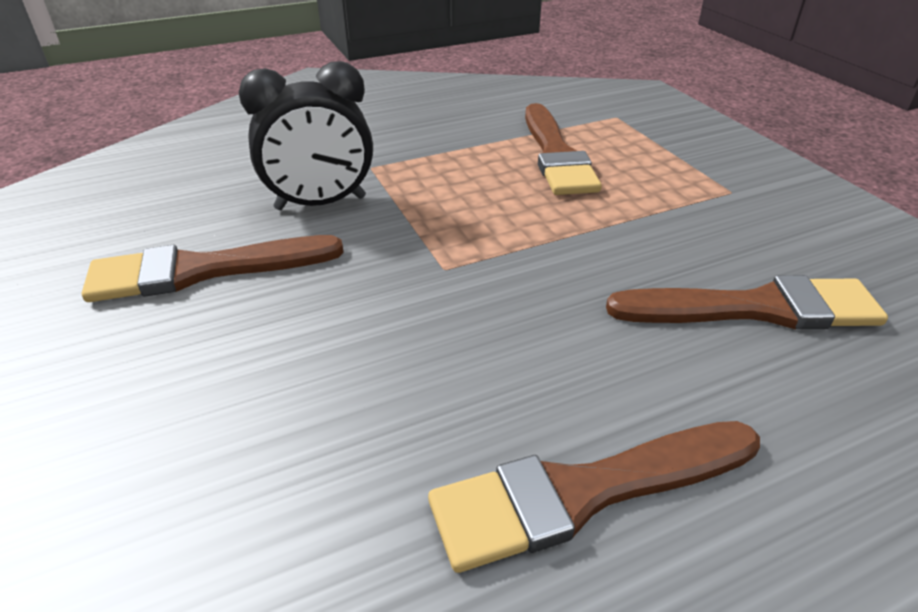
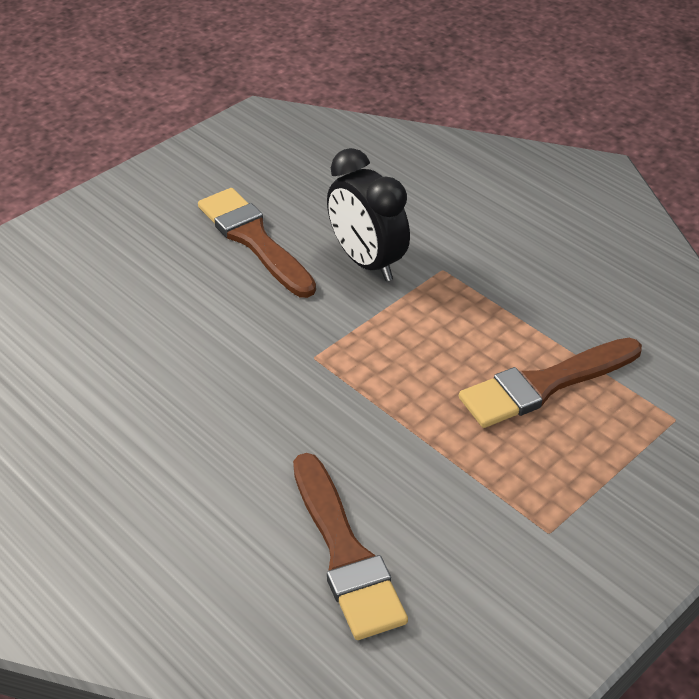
camera: 70 degrees right, 5 degrees up
(584, 492) = (124, 473): brown brush -> none

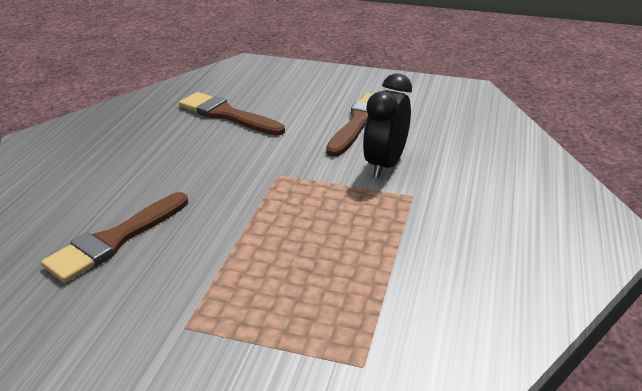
camera: 60 degrees right, 10 degrees down
(544, 385) = (337, 278): brown brush -> brown brush (227, 115)

